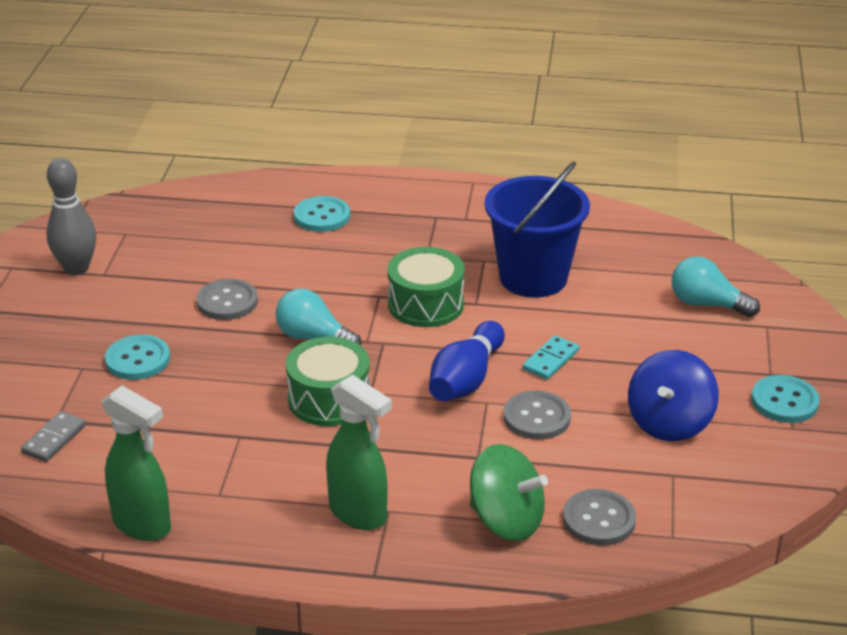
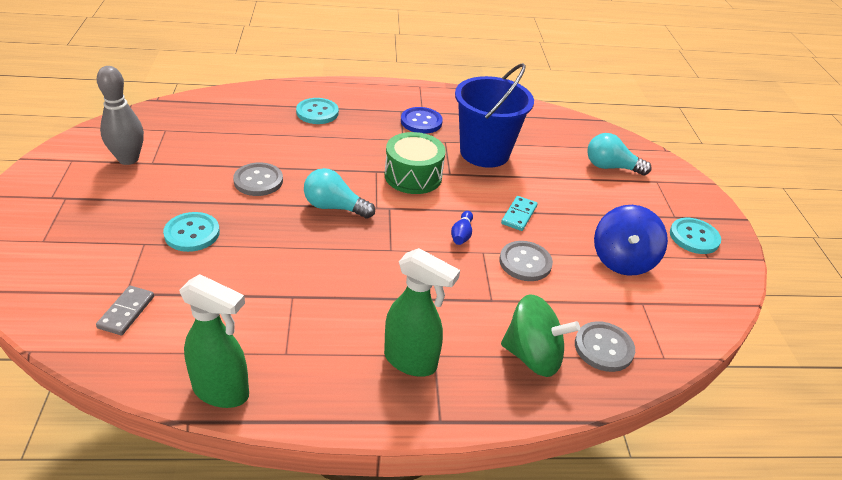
camera: 15 degrees left, 5 degrees up
(329, 399) = (359, 258): green drum -> none
(459, 233) = (421, 122): none -> blue button
(466, 379) = (461, 234): blue bowling pin -> blue bowling pin, size x0.50

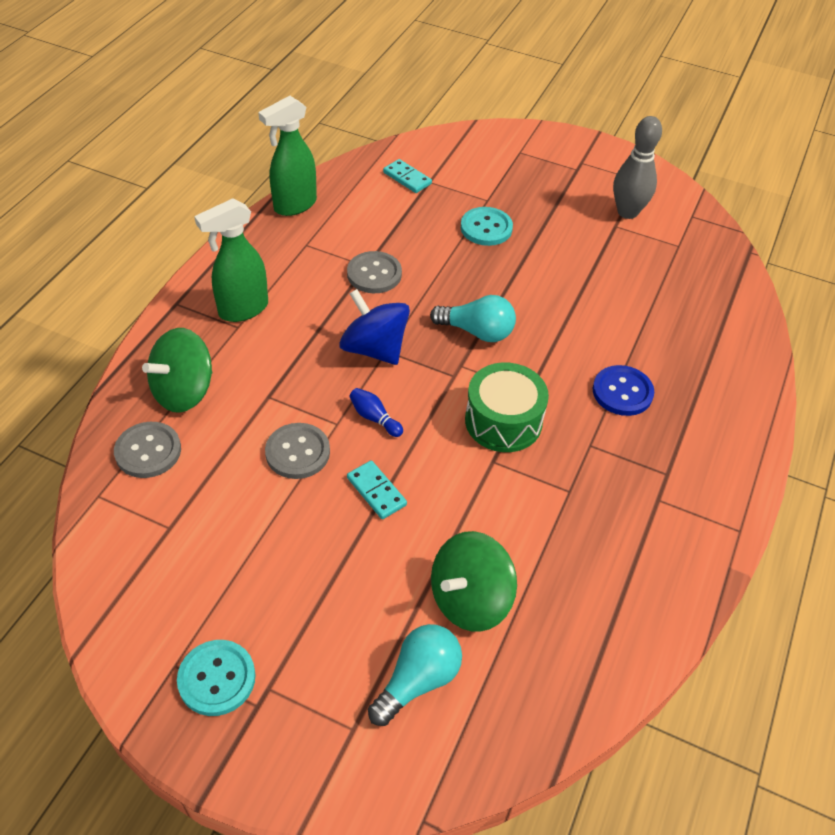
camera: 120 degrees right, 10 degrees up
(126, 312) = (407, 178): grey domino -> turquoise domino
(258, 181) = (551, 289): grey button -> grey button (374, 274)
(317, 112) = (684, 380): turquoise button -> none
(334, 207) = (477, 331): turquoise light bulb -> turquoise light bulb turned 60 degrees clockwise
(421, 122) = (629, 485): blue button -> blue button (622, 392)
(484, 153) = (523, 524): blue bucket -> none
(550, 161) = (470, 599): none -> green spinning top
(622, 260) = (238, 554): blue spinning top -> blue spinning top (374, 349)

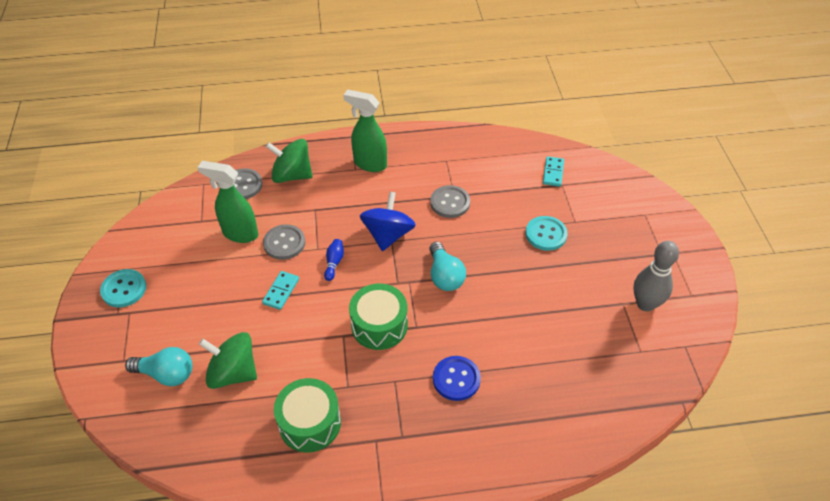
camera: 60 degrees right, 0 degrees up
(294, 205) = (474, 138): green spray bottle -> green spray bottle (240, 234)
(598, 550) = (310, 423): none -> green drum

